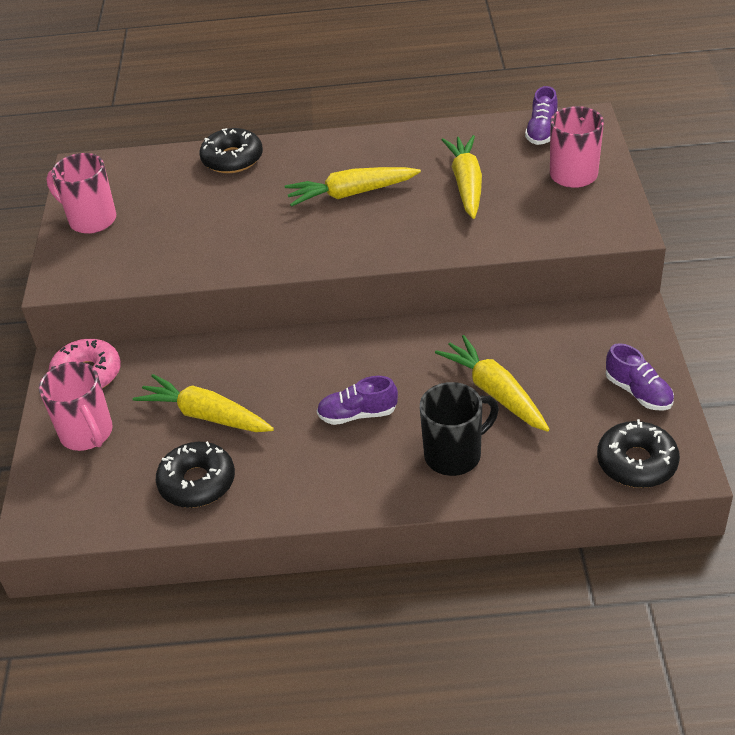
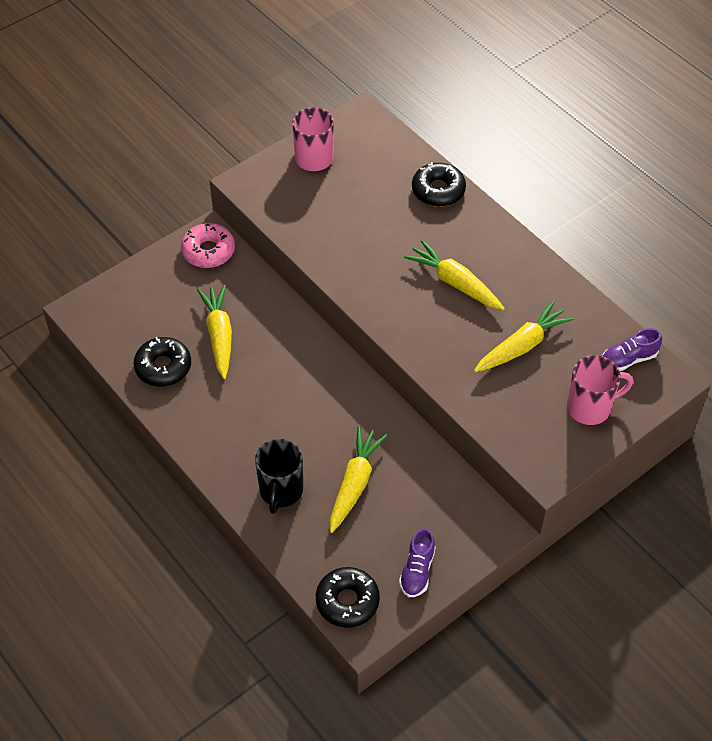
camera: 50 degrees right, 10 degrees up
(87, 434) = (162, 285): pink mug -> none
(357, 414) = (278, 417): purple shoe -> none
(454, 455) = (281, 491): black mug -> black mug turned 75 degrees clockwise

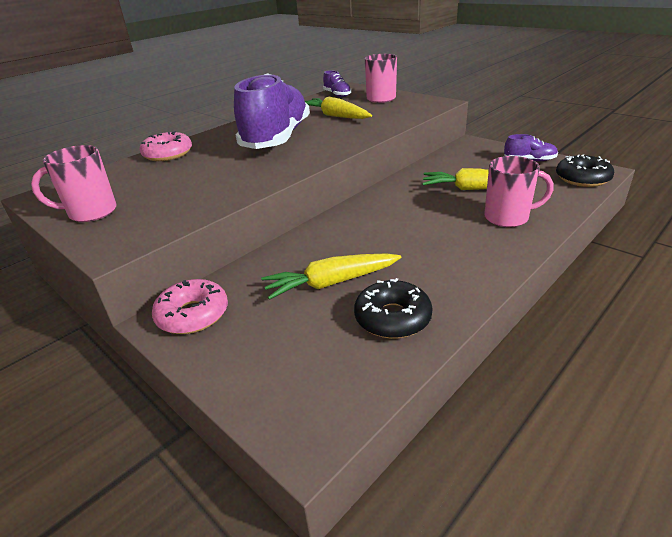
camera: 95 degrees left, 20 degrees down
(281, 491) = (508, 218): black mug -> pink mug
(438, 190) = (168, 154): black donut -> pink donut
(454, 283) = (276, 139): yellow carrot -> purple shoe

